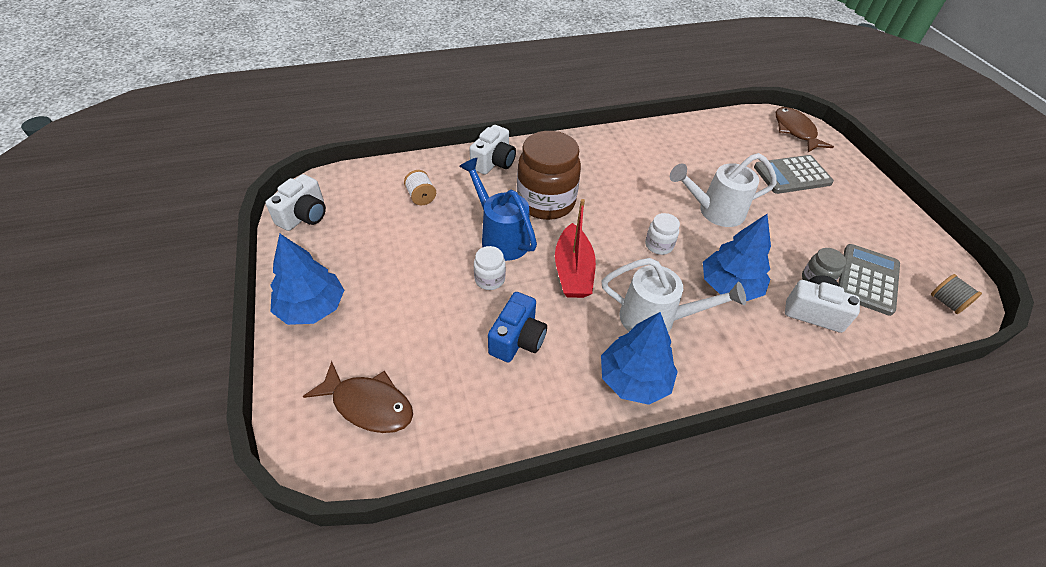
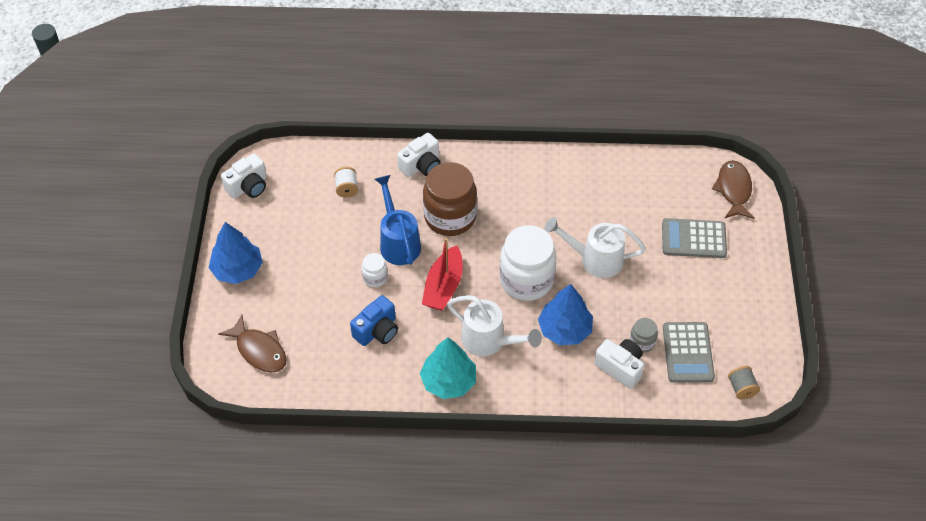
camera: 20 degrees right, 5 degrees up
(634, 379) = (448, 381): blue tree -> turquoise tree
(658, 245) = (526, 280): white jar -> white jar, size x2.17
(867, 279) = (687, 353): grey calculator -> grey calculator turned 135 degrees clockwise

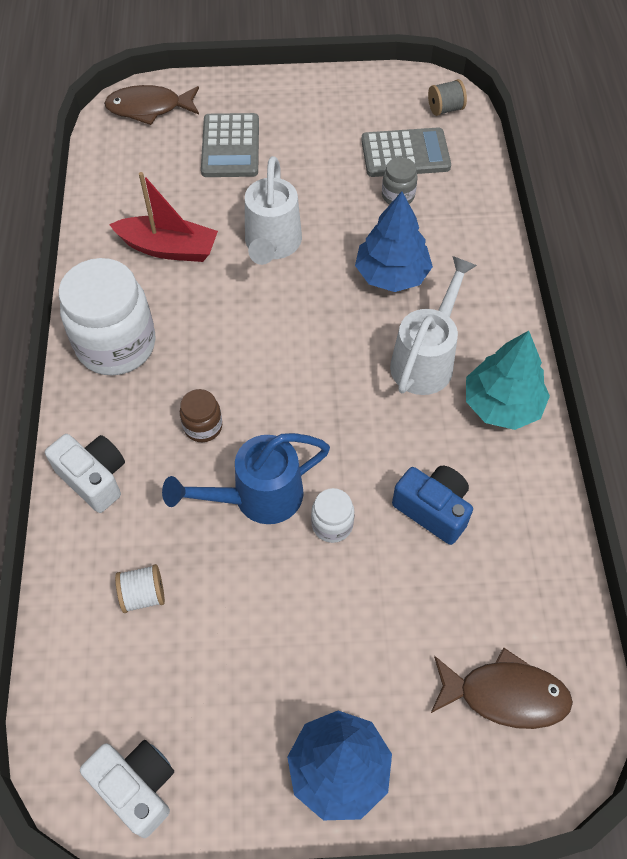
camera: 95 degrees left, 5 degrees up
(259, 350) = (505, 695): brown fish -> brown fish turned 60 degrees clockwise
(443, 286) = (338, 424): red boat -> red boat (168, 248)
(450, 217) = (203, 426): brown jar -> brown jar, size x0.46
(526, 280) = (315, 321): white jar -> white jar (116, 345)
(620, 367) = (439, 216): white camera -> none

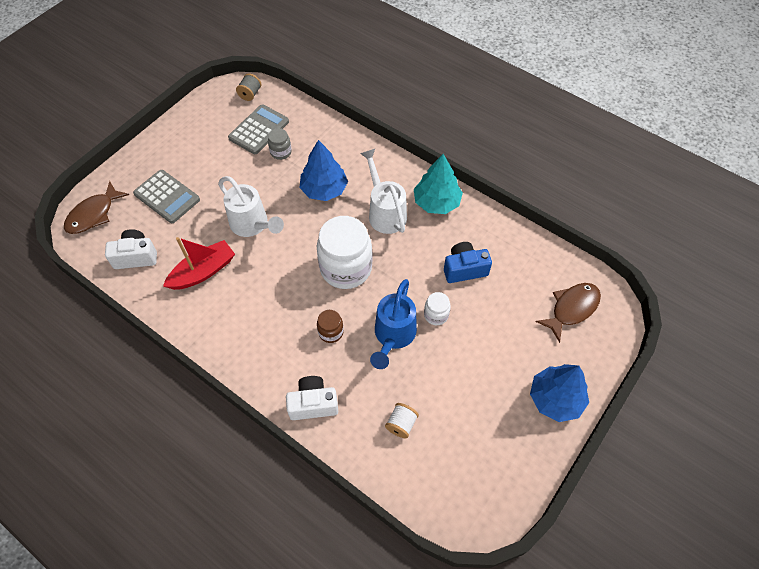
camera: 50 degrees left, 0 degrees up
(116, 345) = (240, 338): white jar -> white jar (346, 268)
(137, 787) = (498, 493): white camera -> white camera (136, 257)

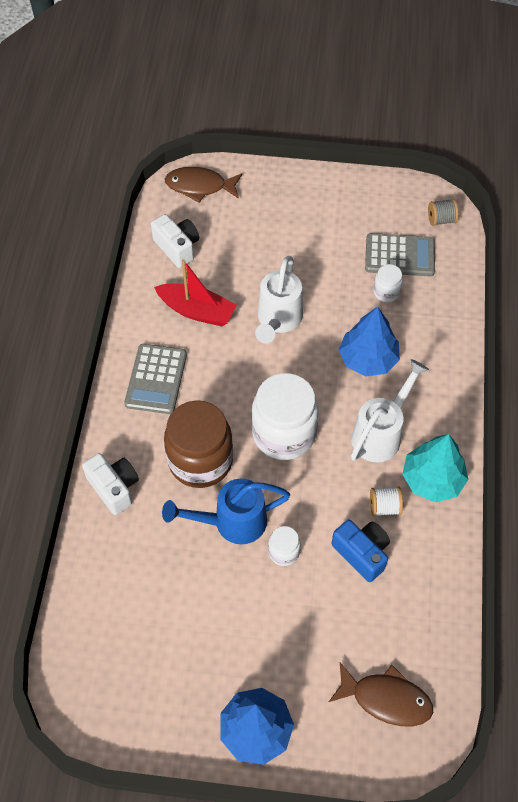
camera: 60 degrees right, 0 degrees up
(167, 197) = (259, 229): grey calculator -> grey calculator (156, 379)
(281, 152) = (386, 292): grey jar -> white jar
(331, 332) = (200, 461): brown jar -> brown jar, size x2.17
(401, 424) = (137, 581): white spool -> white spool (384, 507)

